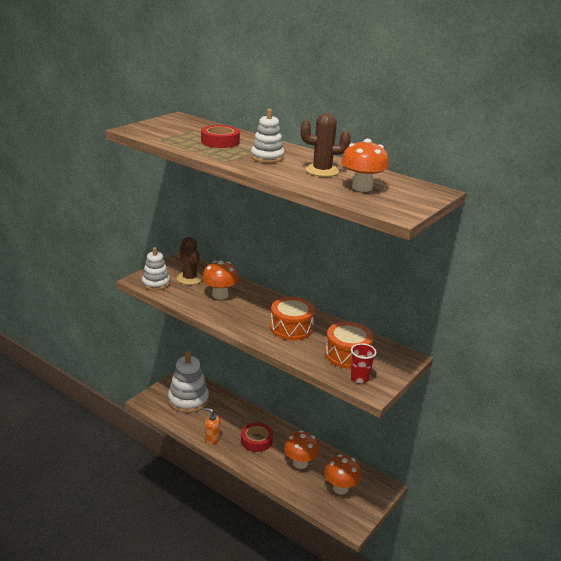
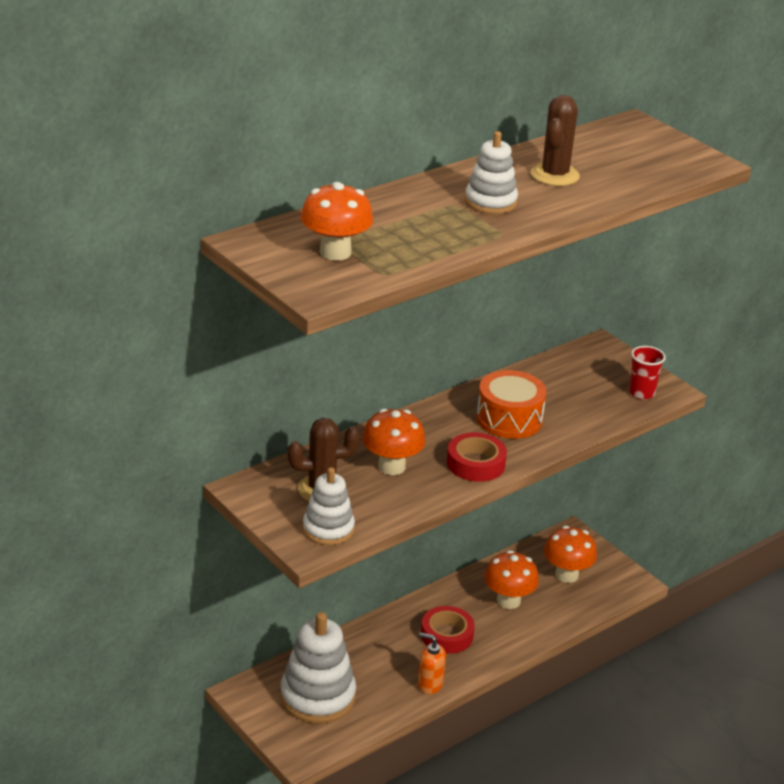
camera: 75 degrees left, 5 degrees up
(212, 439) = (430, 684): orange soap dispenser -> orange soap dispenser turned 75 degrees clockwise
(220, 141) = (405, 225): red tape -> red tape (476, 463)
(347, 355) = (587, 389): orange drum -> none
(362, 187) = (621, 163): orange mushroom -> orange mushroom (335, 252)

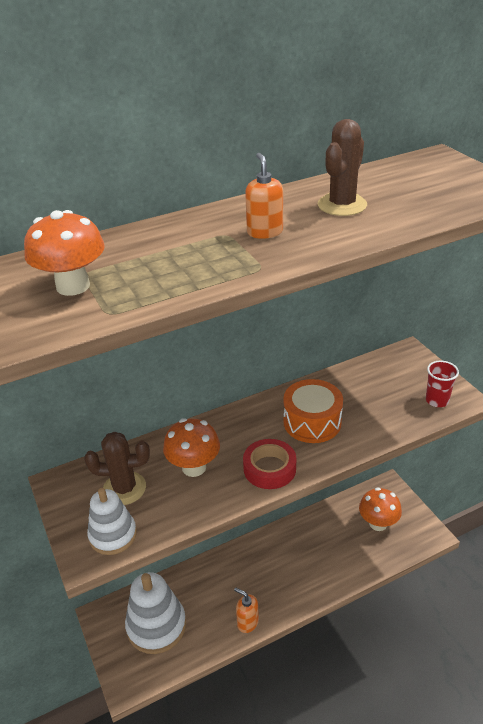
camera: 15 degrees right, 5 degrees up
(447, 635) = (272, 574): red tape -> none
(490, 202) = (264, 232): white stacking toy -> orange soap dispenser
(508, 601) = (327, 544): orange mushroom -> none

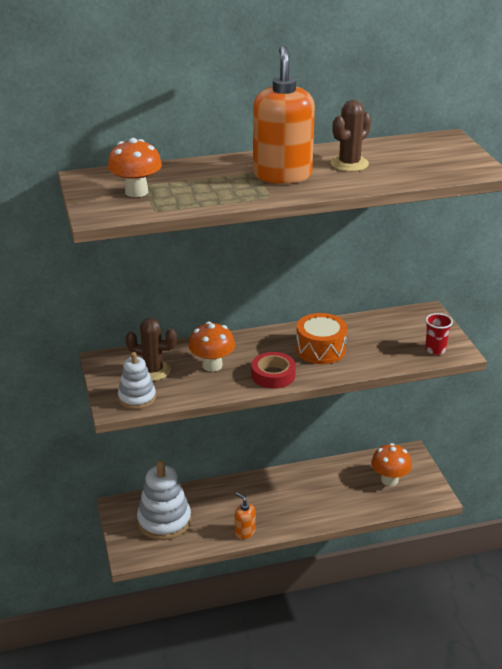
camera: 10 degrees right, 5 degrees down
(264, 232) = (282, 175): orange soap dispenser -> orange soap dispenser, size x2.16

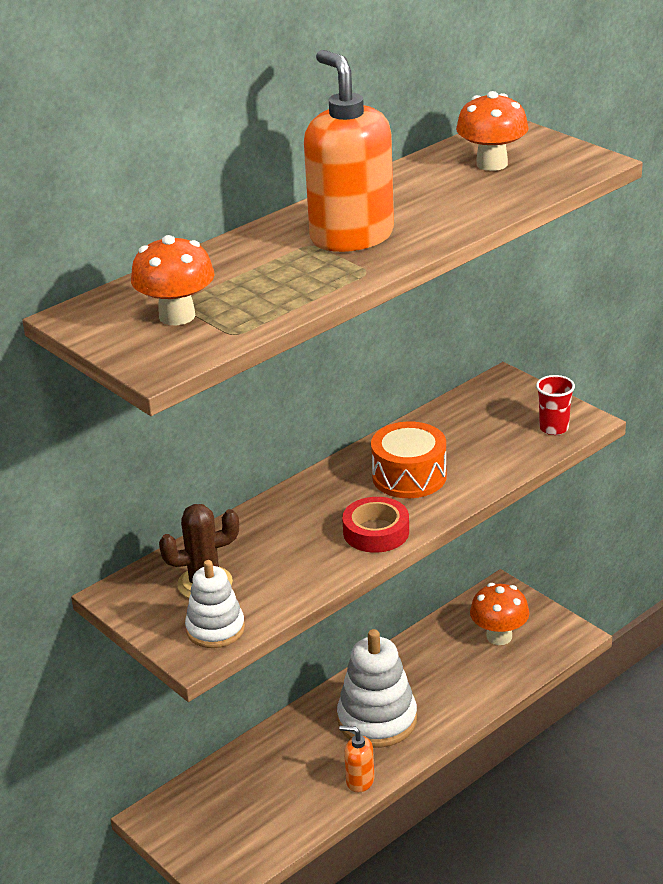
camera: 25 degrees left, 0 degrees up
(164, 521) = (236, 811): white stacking toy -> white stacking toy (377, 720)
(212, 365) = (282, 547): orange mushroom -> orange mushroom (492, 164)
(349, 164) = (422, 198): brown cactus -> none

